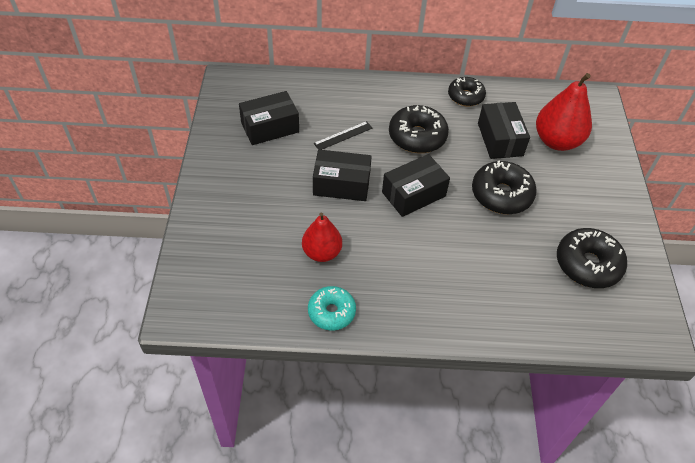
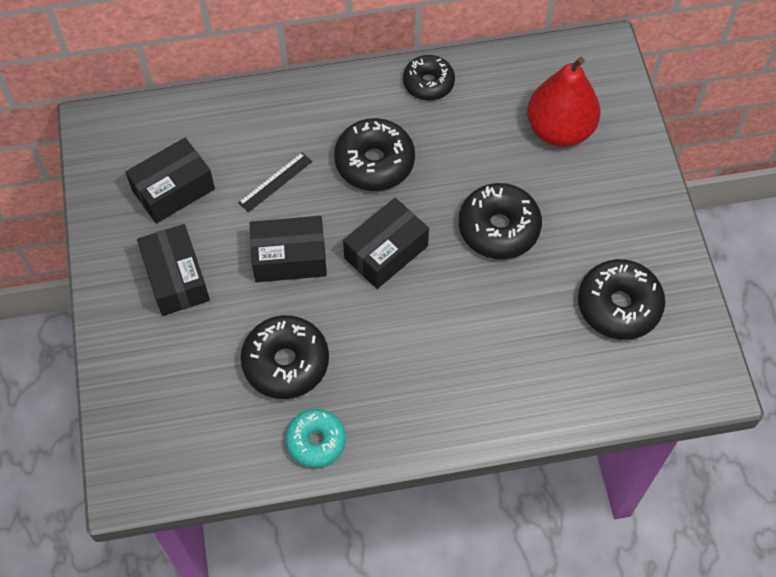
camera: 10 degrees left, 10 degrees up
(322, 252) = (286, 362): red pear -> black donut
(500, 139) = (485, 143): black box -> black box (176, 278)

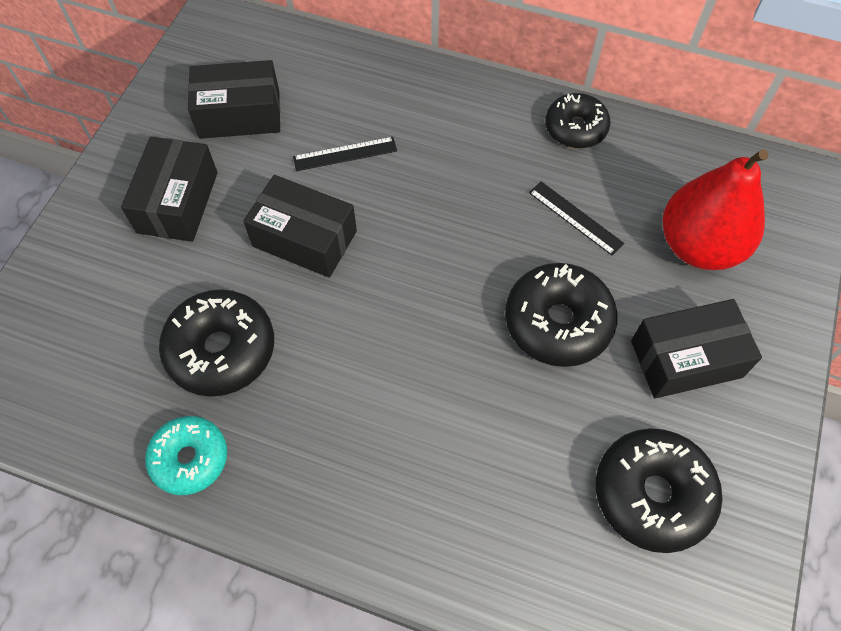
camera: 30 degrees right, 0 degrees up
(374, 162) = (463, 183): black donut -> none
(386, 252) = (411, 284): black box -> black box (686, 359)
(467, 150) = (575, 217): none -> black ruler

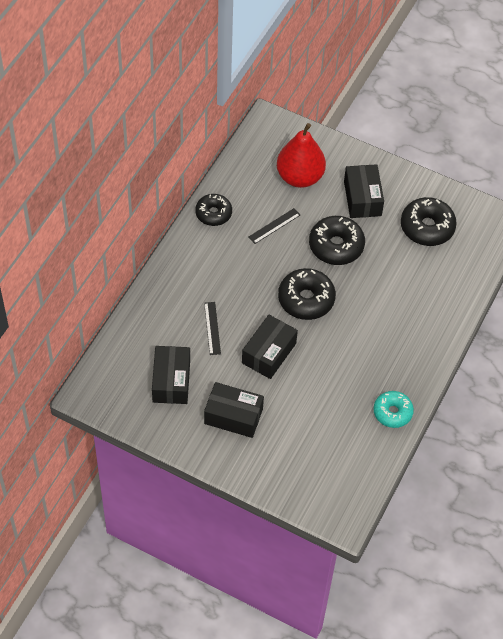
camera: 85 degrees left, 5 degrees down
(221, 350) = (333, 396): black donut -> black donut (306, 299)

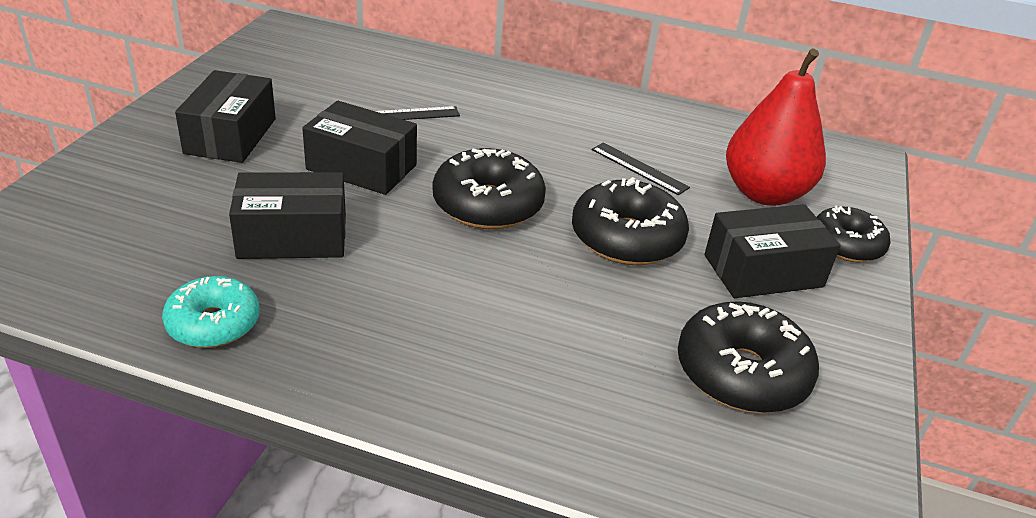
camera: 80 degrees right, 20 degrees down
(171, 381) = (303, 84): black box -> black box (292, 237)
(213, 213) = (634, 112): black donut -> black donut (846, 245)

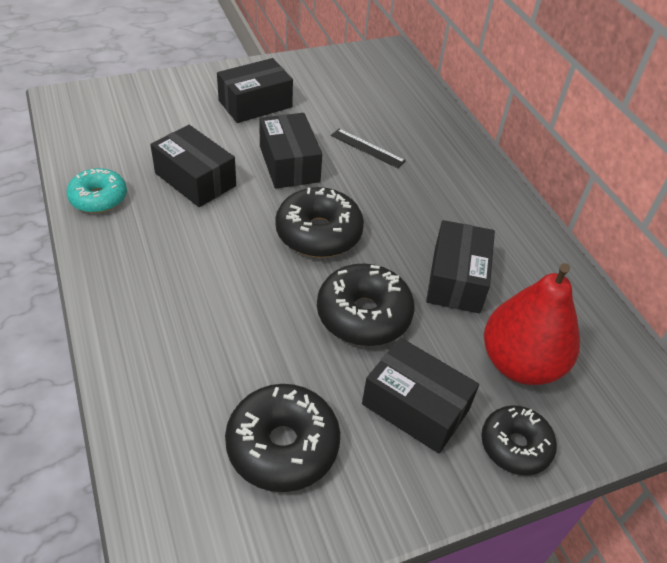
camera: 50 degrees right, 10 degrees up
(639, 168) = (456, 279): black ruler -> black box

